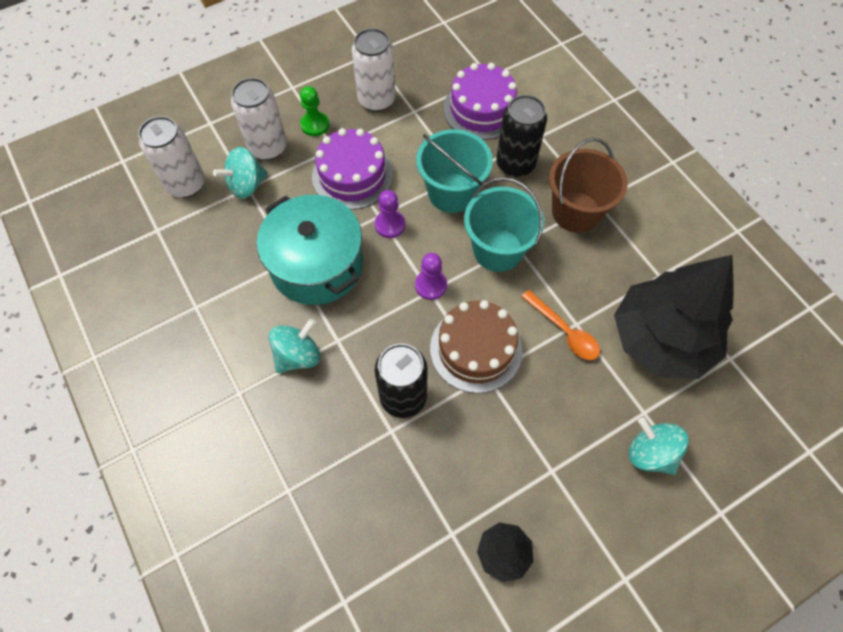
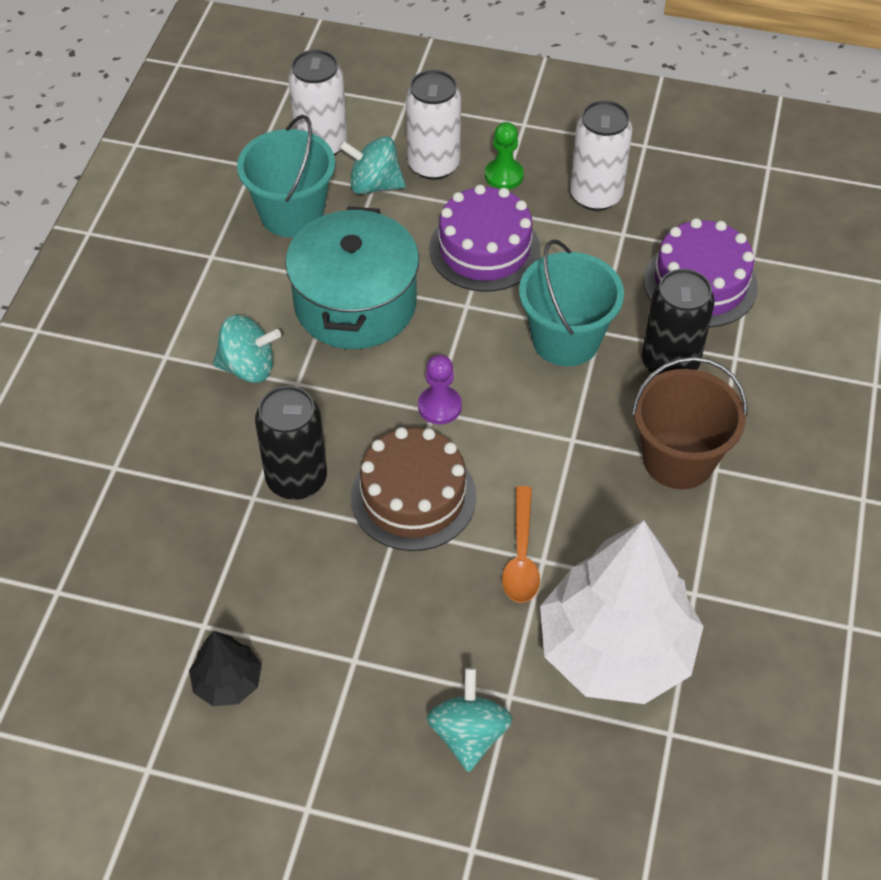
camera: 45 degrees right, 10 degrees down
(390, 225) = (466, 322): purple pawn -> none
(497, 250) = (547, 428): turquoise bucket -> turquoise bucket (292, 214)
(661, 339) = (616, 649): black tree -> white tree

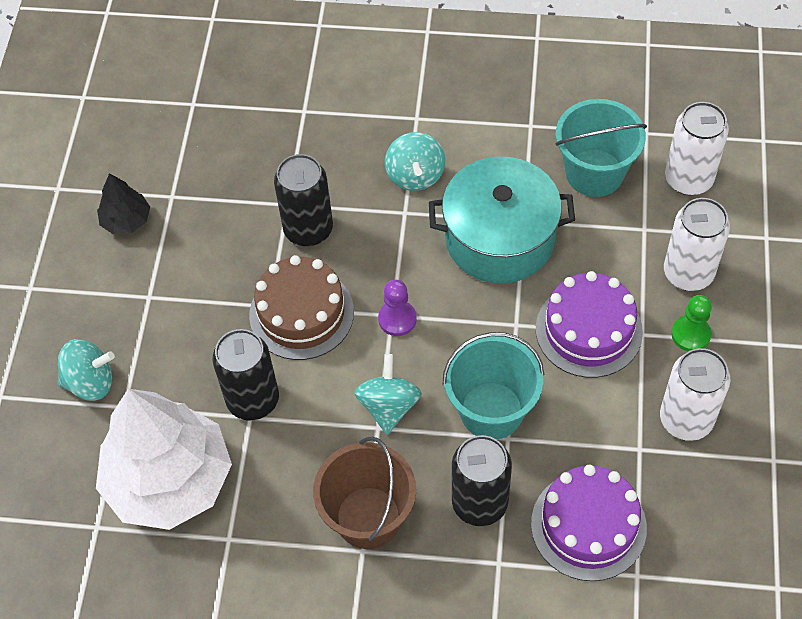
camera: 85 degrees right, 5 degrees up
(374, 185) = (648, 229): turquoise spinning top -> turquoise spinning top (389, 406)
(521, 555) = (253, 400): orange spoon -> black can

